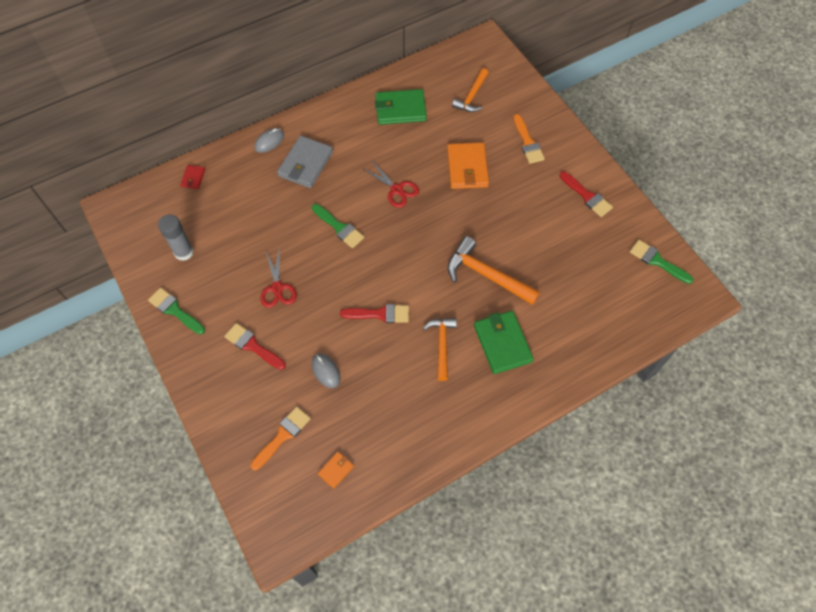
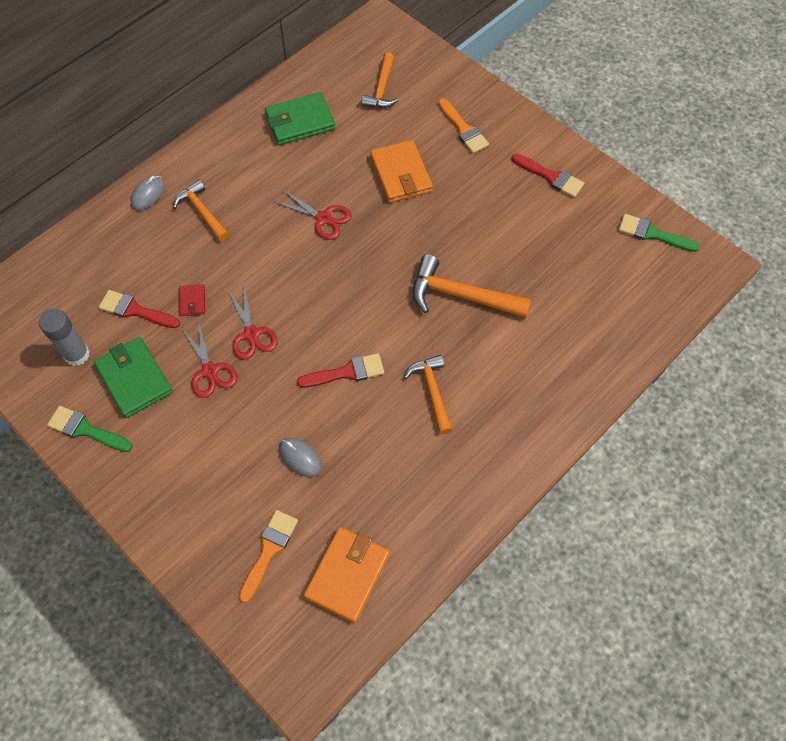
camera: 15 degrees left, 0 degrees up
(193, 178) = (62, 260): red wallet -> red wallet (192, 301)
(252, 346) = (199, 449): red brush -> red brush (135, 310)
(305, 164) = (202, 212): grey wallet -> orange hammer
(316, 267) = (251, 334): none -> red scissors
(336, 470) = (347, 575): orange wallet -> orange wallet, size x2.04
(339, 227) = (266, 280): green brush -> none
(502, 343) = (503, 372): green wallet -> green wallet (134, 379)

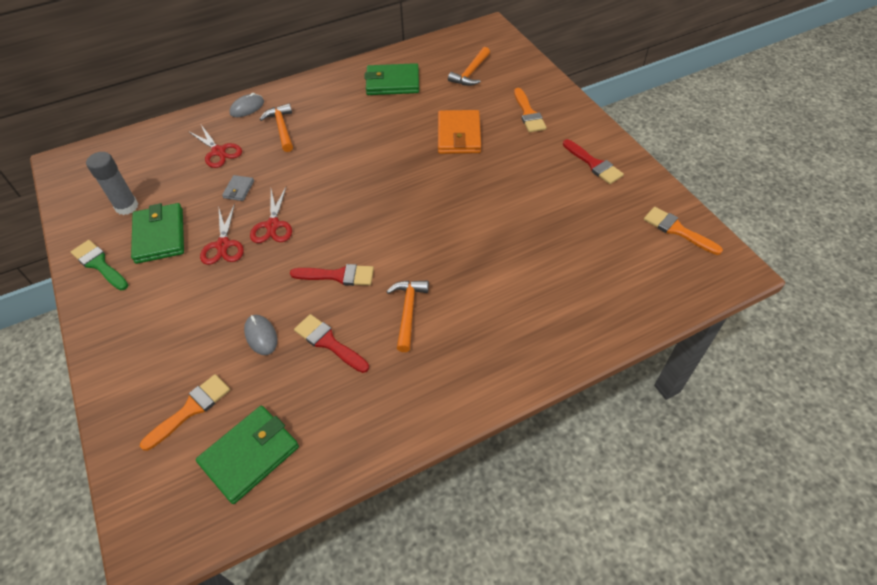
camera: 20 degrees right, 10 degrees down
(135, 310) = (190, 185): red brush -> red brush (328, 342)
(192, 301) = (239, 189): red wallet -> grey wallet
(323, 218) = (377, 153): red scissors -> red scissors (218, 151)
(347, 575) = (249, 455): orange wallet -> green wallet
(460, 296) = (470, 239): orange hammer -> none
(652, 234) = (677, 230): green brush -> orange brush

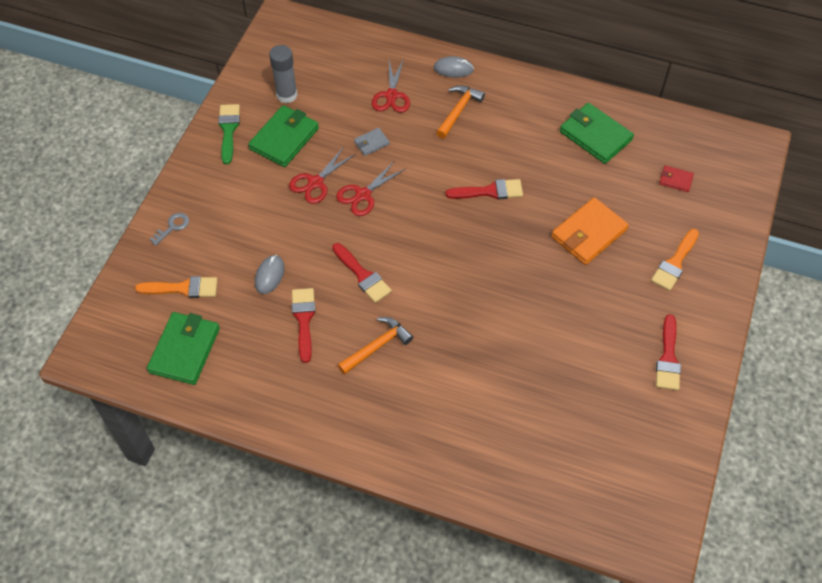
camera: 45 degrees right, 5 degrees up
(125, 372) = (172, 227): none -> grey key
(249, 455) = (184, 350): green wallet -> green wallet turned 75 degrees counterclockwise
(364, 158) = (489, 191): none -> red brush
(470, 73) = (675, 180): orange hammer -> red wallet
(677, 230) = (658, 475): orange brush -> none

